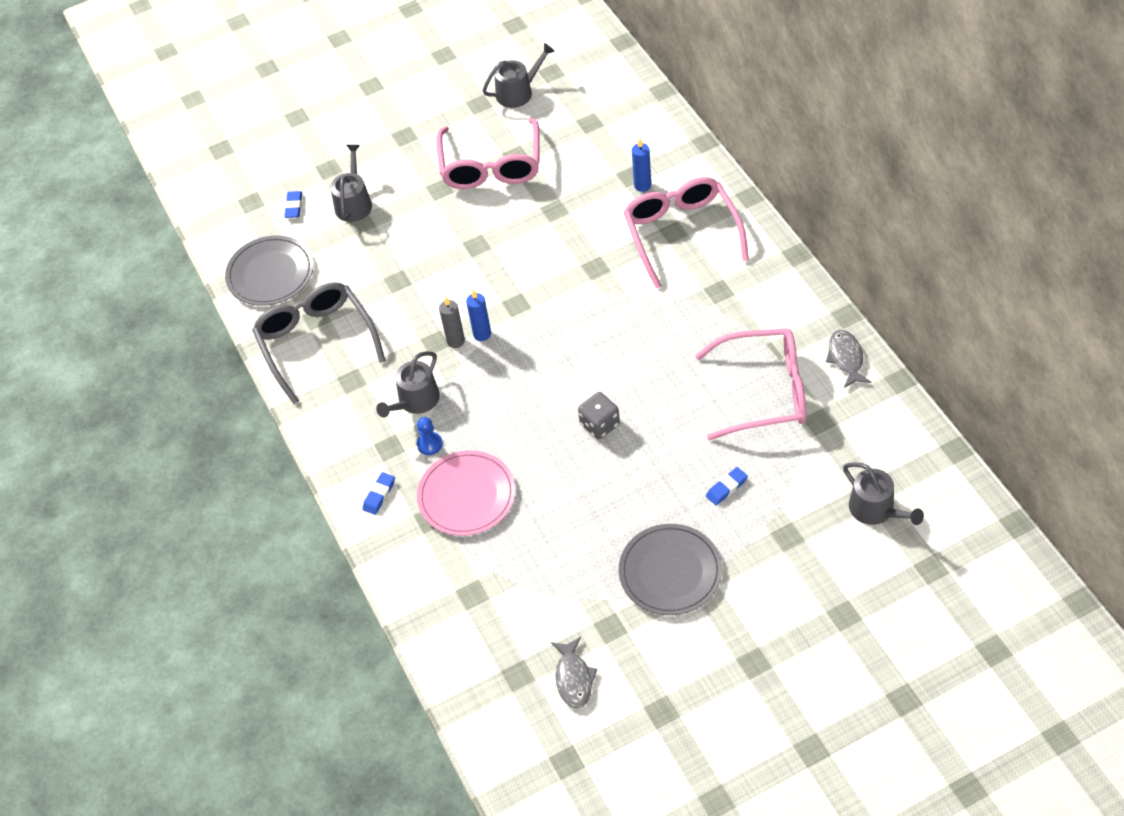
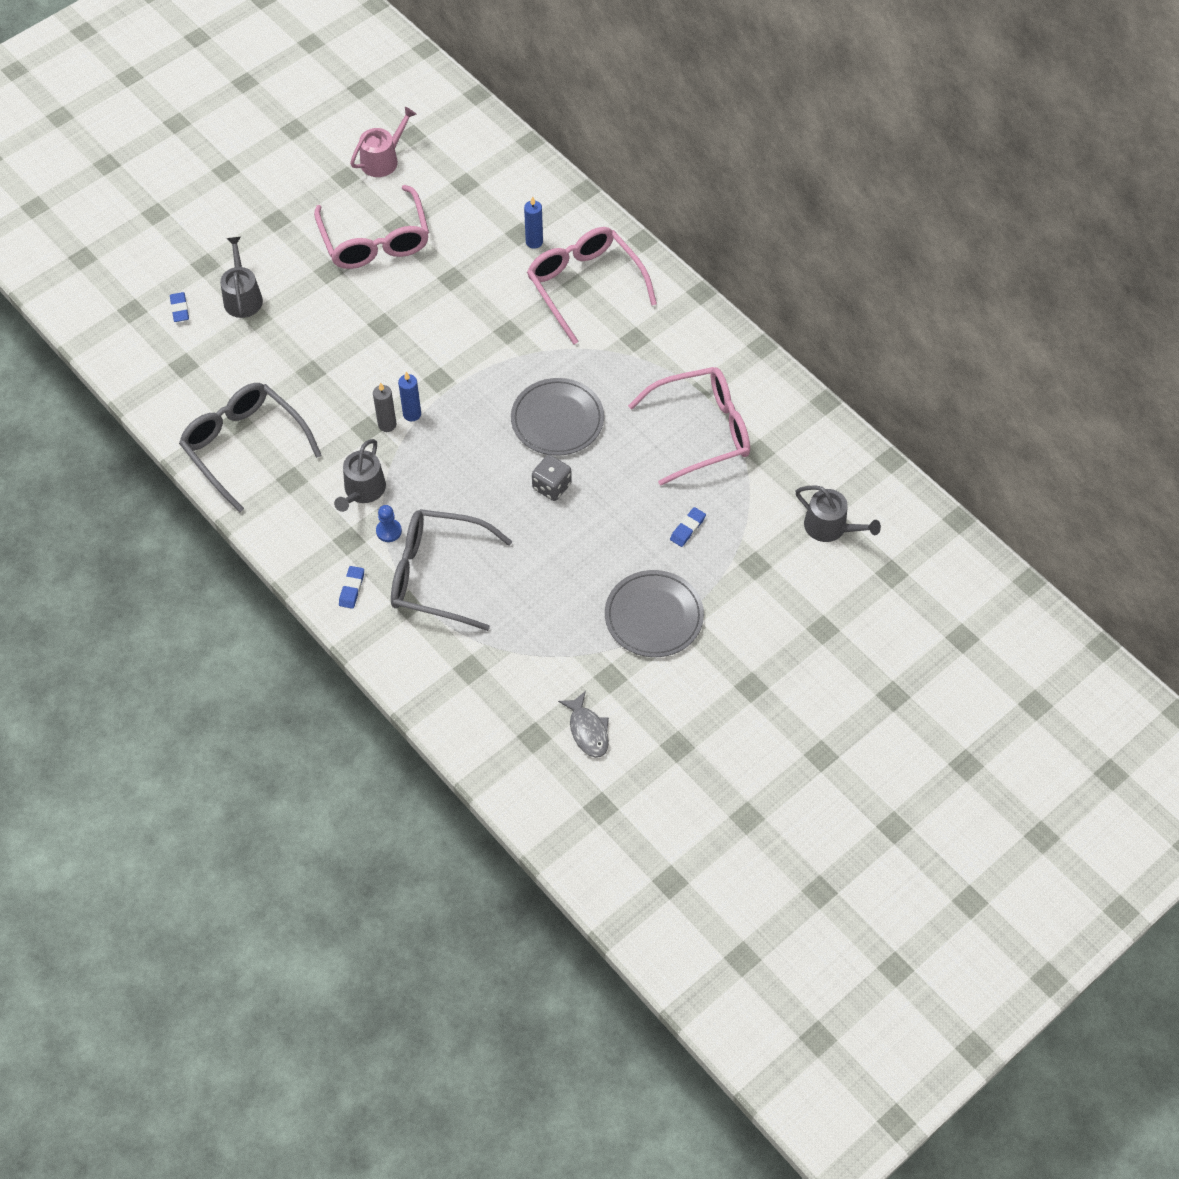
camera: 20 degrees left, 5 degrees up
(270, 273) = (175, 382): grey plate -> grey plate (557, 420)
(466, 495) = (439, 575): pink plate -> grey glasses
(518, 92) = (383, 160): grey watering can -> pink watering can
(846, 358) = (771, 387): grey fish -> none

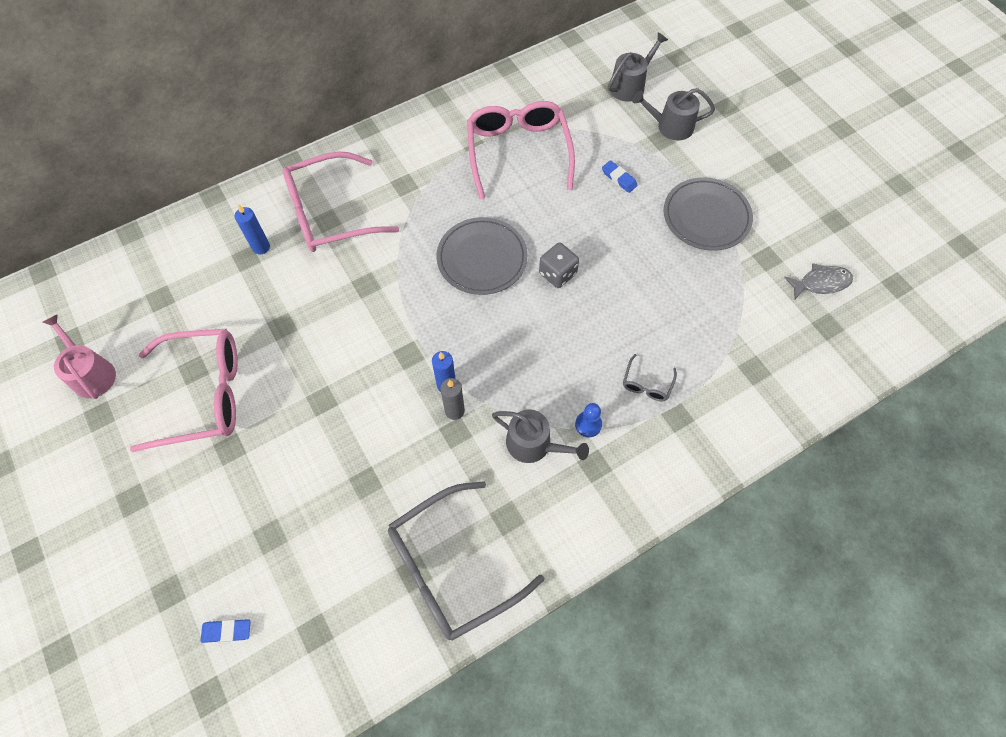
camera: 80 degrees left, 5 degrees up
(242, 297) = (234, 550): grey watering can -> grey watering can (670, 126)
(352, 589) = (655, 469): blue eraser -> none
(439, 575) = (647, 383): grey glasses -> grey glasses, size x0.41

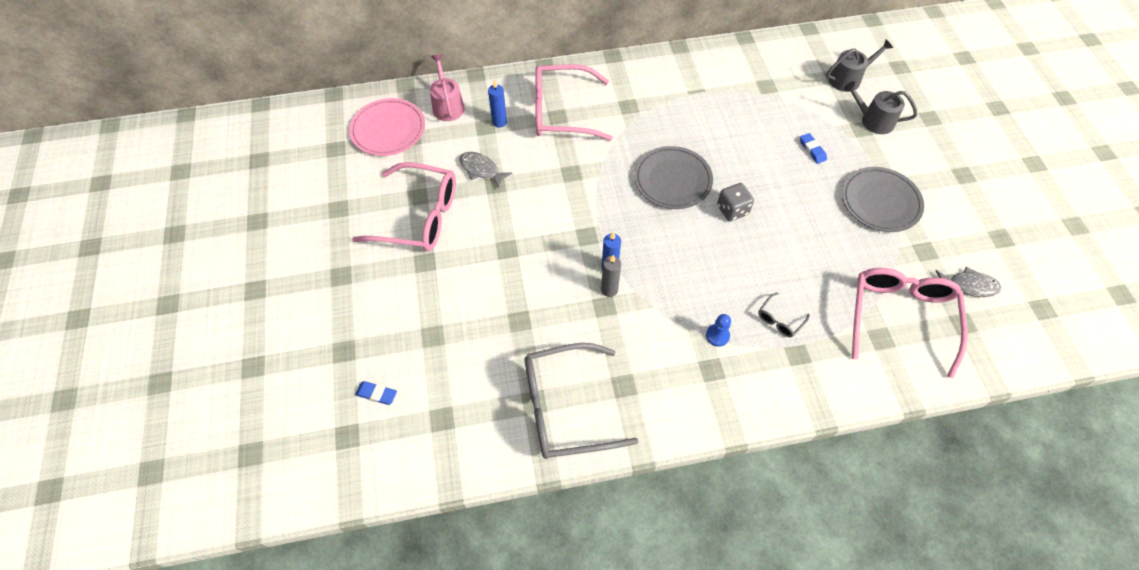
camera: 20 degrees right, 5 degrees down
(91, 373) = (343, 177): pink watering can -> pink watering can (447, 105)
(128, 296) = (388, 129): none -> pink plate
(259, 312) = (481, 169): none -> grey fish
(518, 153) = (731, 107): pink glasses -> pink glasses (900, 319)
(534, 444) = (666, 336): grey watering can -> none

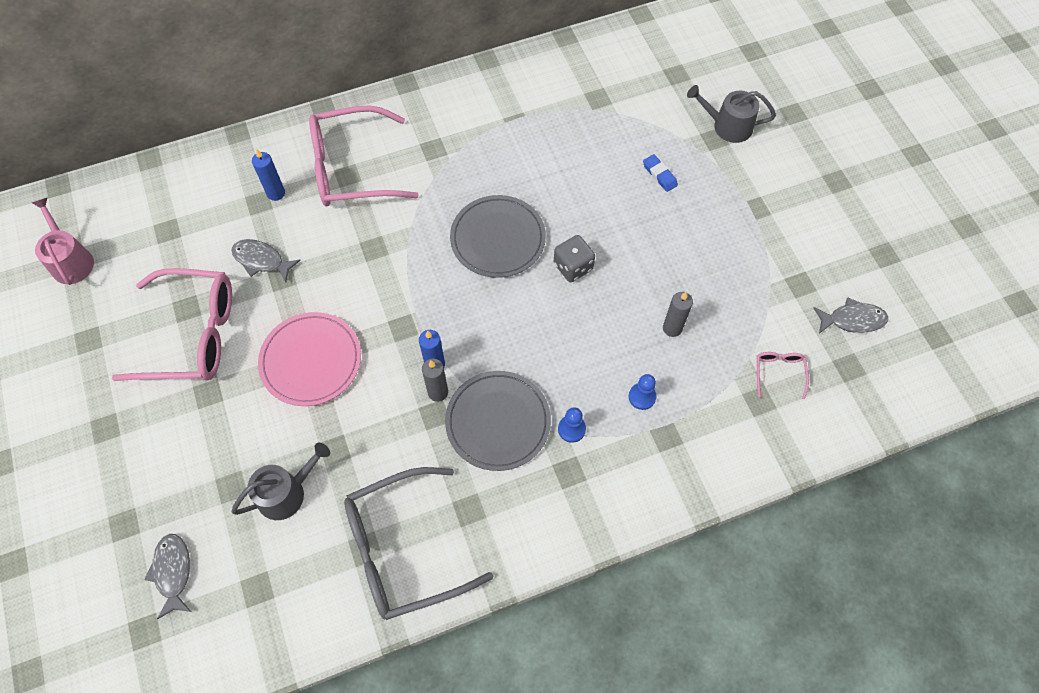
camera: 10 degrees left, 5 degrees up
(376, 394) = (173, 572): blue eraser -> grey fish
(388, 129) = (136, 224): pink plate -> pink plate (311, 360)
(447, 105) = (207, 180): pink watering can -> pink watering can (71, 260)
(780, 319) = (642, 397): grey glasses -> blue pawn
(811, 269) = (672, 328): none -> grey candle
(848, 79) = (693, 75): grey watering can -> grey watering can (286, 492)
(880, 201) = (744, 229): grey plate -> grey plate (498, 422)
(900, 319) = (779, 373): pink glasses -> pink glasses, size x0.41

